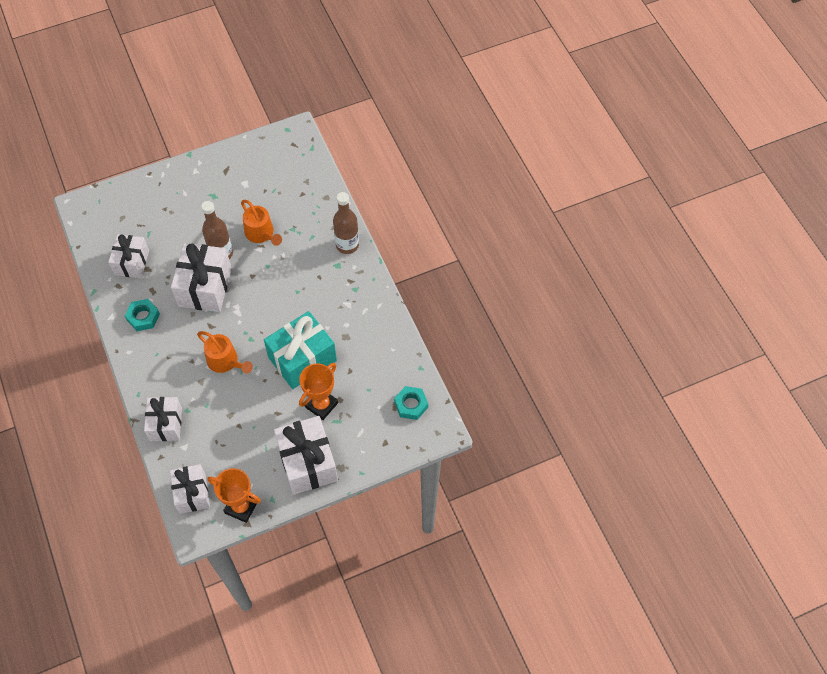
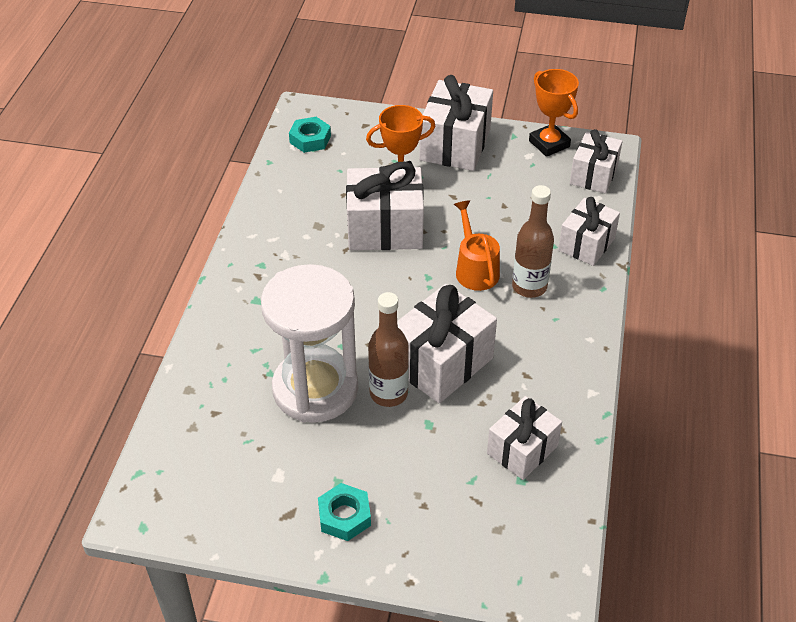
camera: 145 degrees left, 15 degrees down
(143, 317) = (547, 369): turquoise nut -> turquoise nut (344, 516)
(261, 234) = (315, 389): orange watering can -> white hourglass
(302, 359) = (385, 228): turquoise gift -> white gift
(347, 245) = (222, 316): brown bottle -> brown bottle (529, 287)

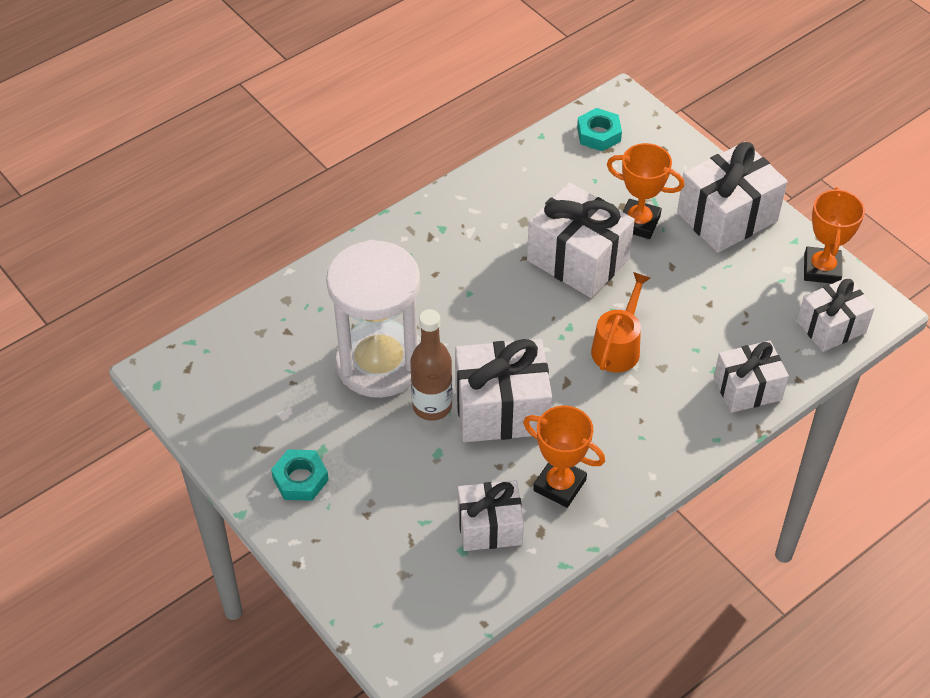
camera: 40 degrees right, 5 degrees up
(529, 287) = (649, 393): brown bottle -> none
(538, 387) = (559, 485): none -> orange trophy

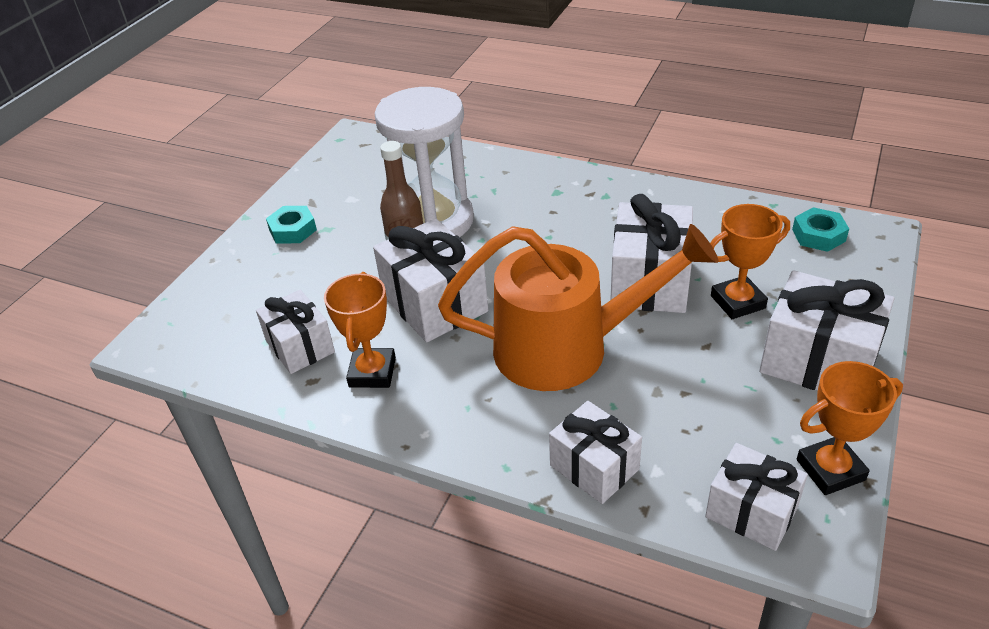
camera: 65 degrees right, 10 degrees down
(618, 346) = (568, 348): orange watering can -> orange watering can, size x2.05
(638, 222) = (738, 302): orange trophy -> orange trophy turned 75 degrees clockwise

